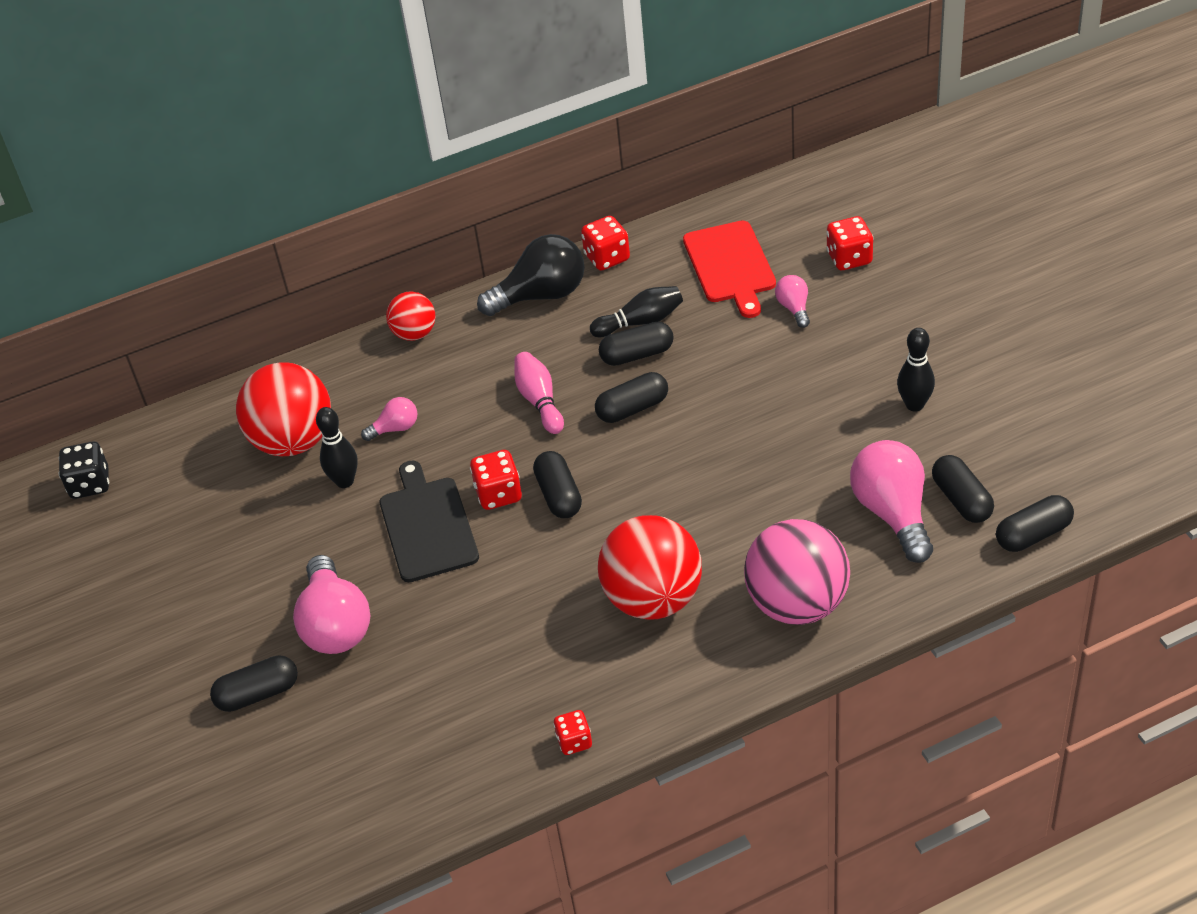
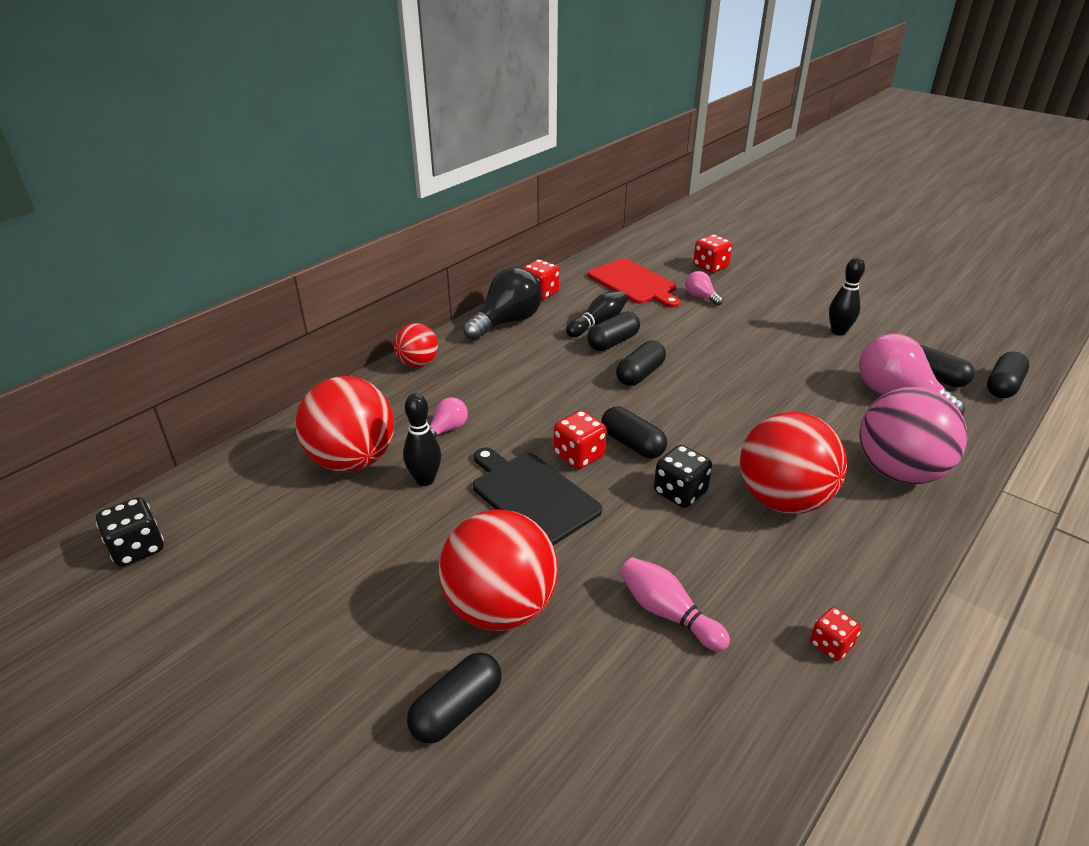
camera: 30 degrees left, 10 degrees down
(335, 625) = (500, 608): pink light bulb -> red ball
(539, 401) = (560, 385): pink bowling pin -> pink bowling pin (668, 613)
(563, 562) = (680, 493): none -> black dice

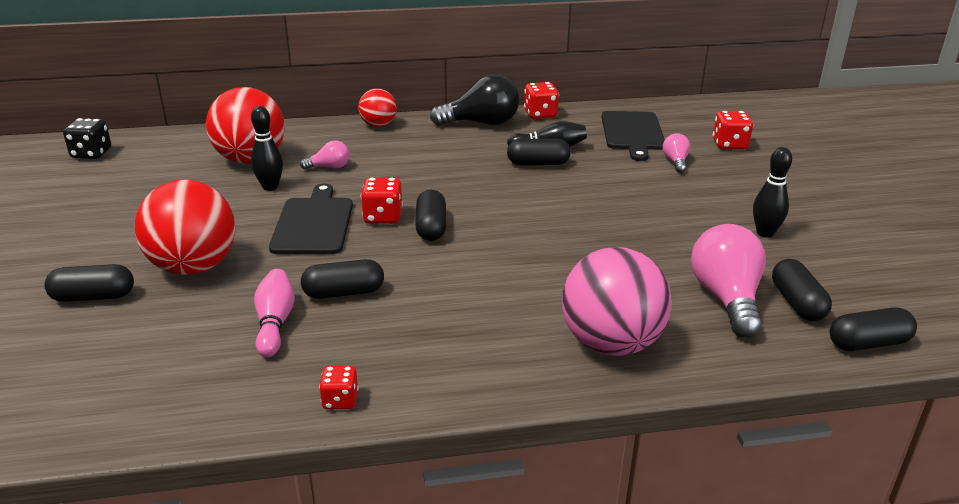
camera: 40 degrees right, 5 degrees down
(634, 283) = (632, 133): red cutting board -> black cutting board
(640, 374) = (519, 191): black capsule -> black capsule (344, 292)
(680, 493) = (409, 268): black dice -> none
(783, 500) = (475, 310): red ball -> none

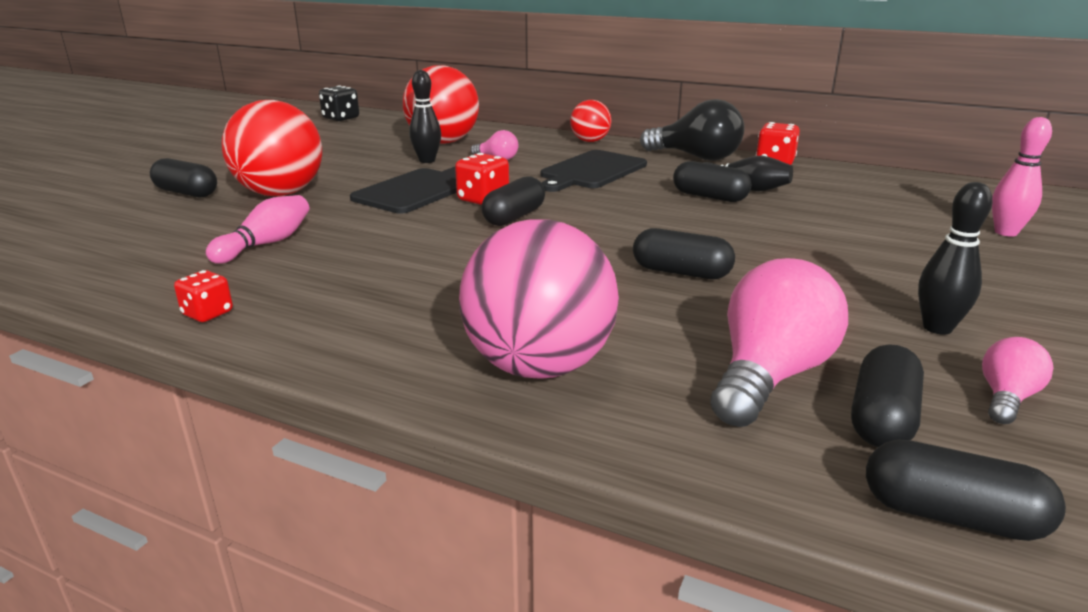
camera: 35 degrees right, 5 degrees down
(344, 292) = (355, 240): black capsule -> black capsule (681, 272)
(632, 133) = (871, 196): black cutting board -> black cutting board (591, 171)
(675, 162) = (895, 231): pink light bulb -> pink light bulb (1006, 398)
(729, 145) = (1006, 232): red dice -> pink bowling pin

